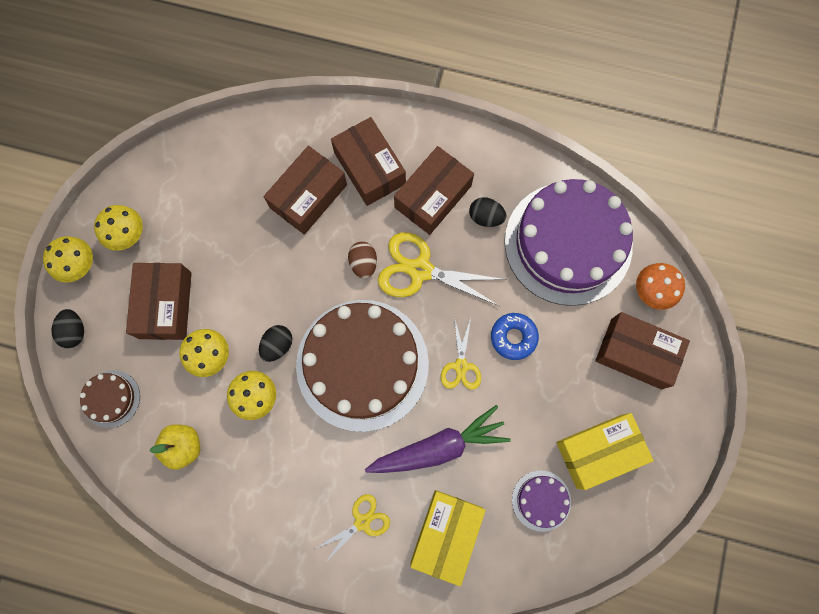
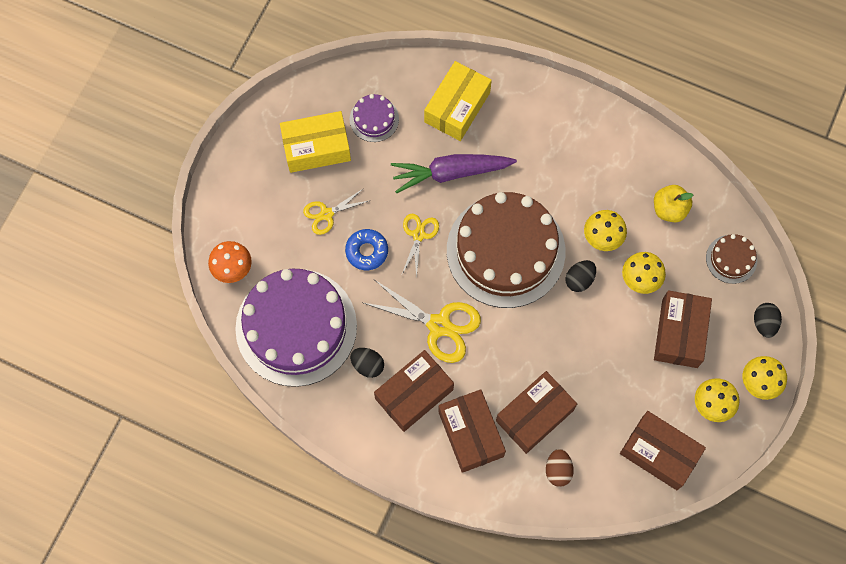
camera: 170 degrees left, 5 degrees down
(362, 522) = (524, 127): yellow scissors -> yellow scissors (326, 214)
(363, 263) = (491, 340): brown egg -> brown egg (558, 470)
(636, 353) = (262, 219): brown box -> brown box (659, 453)

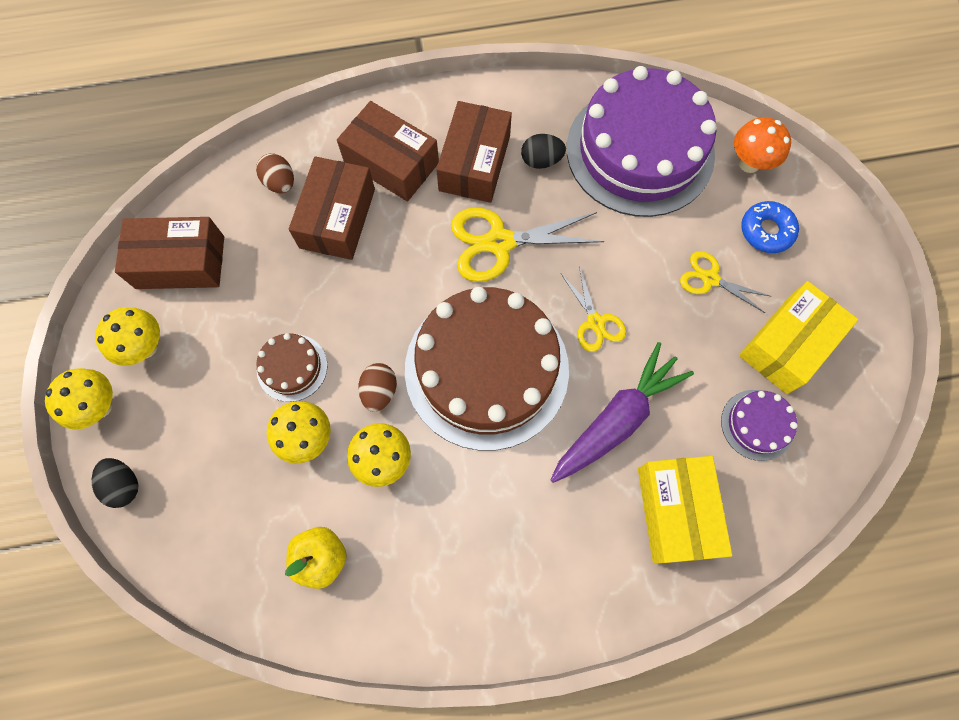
camera: 145 degrees right, 0 degrees up
(326, 214) = (710, 279): yellow scissors -> yellow scissors turned 90 degrees counterclockwise
(367, 251) = (635, 268): blue donut -> blue donut (766, 231)
(579, 280) = (379, 391): black egg -> brown egg
(679, 333) = (224, 405): brown box -> none
(731, 259) = (205, 543): brown cake -> brown cake (292, 367)

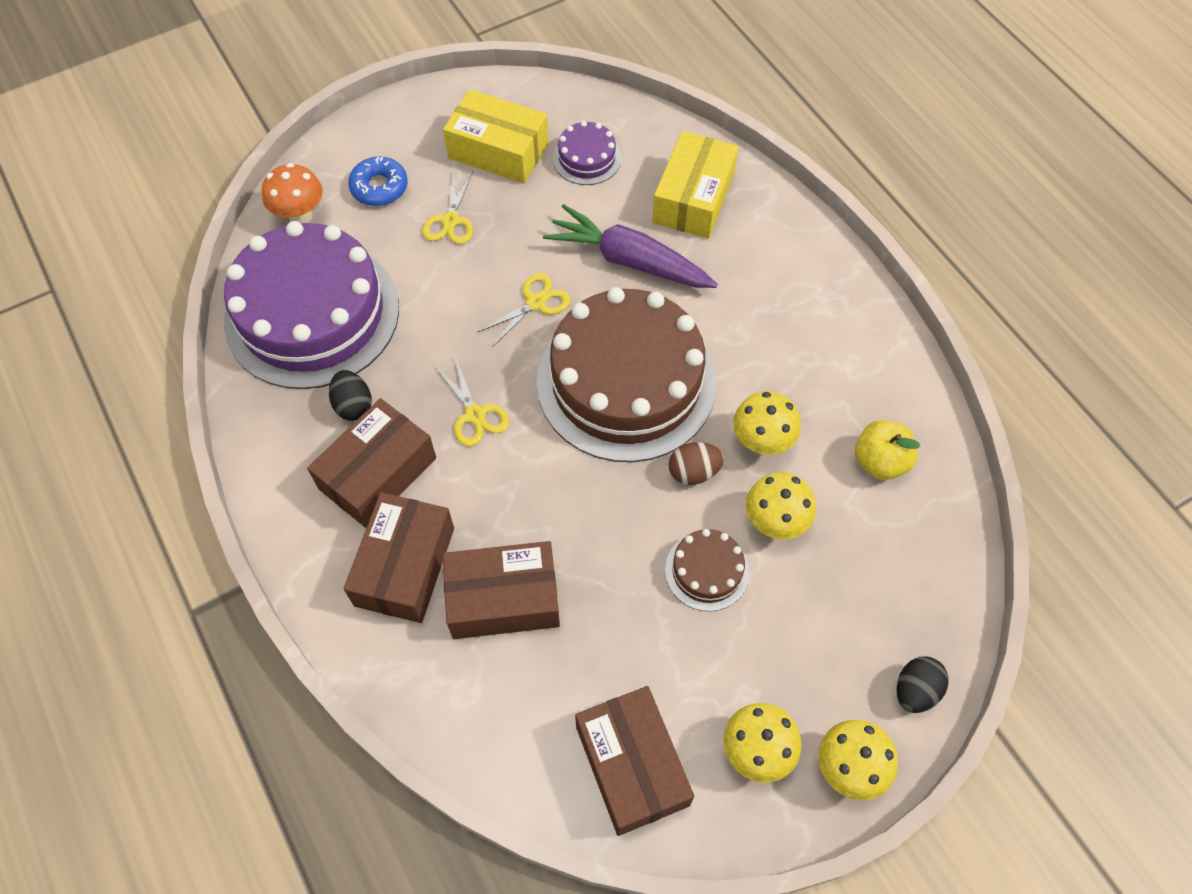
camera: 110 degrees left, 10 degrees down
(280, 183) = (476, 690): brown egg -> none
(474, 163) = (378, 473): brown box -> brown box turned 45 degrees counterclockwise
(500, 242) = (475, 415): yellow scissors -> yellow scissors, size x0.58
(676, 511) = (693, 198): yellow box -> yellow box turned 45 degrees counterclockwise

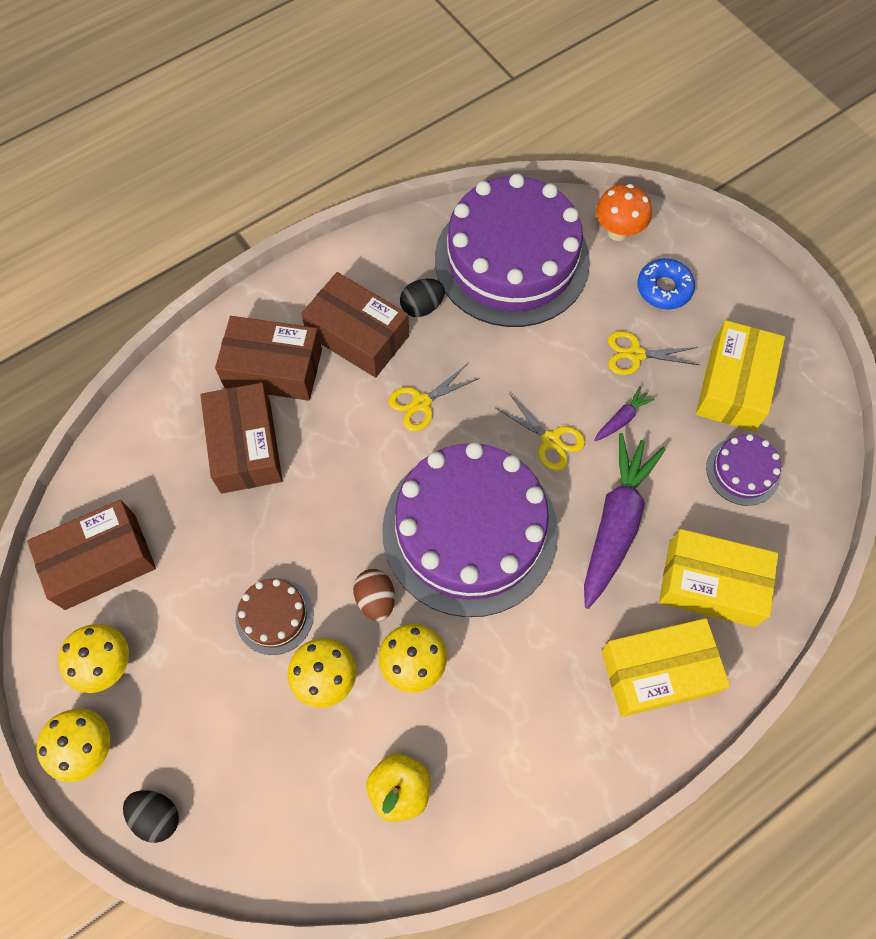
camera: 85 degrees right, 5 degrees up
(520, 241) = (621, 419): none -> purple carrot
(626, 382) = (470, 530): brown cake -> purple cake
(771, 248) = (658, 672): none -> yellow box

